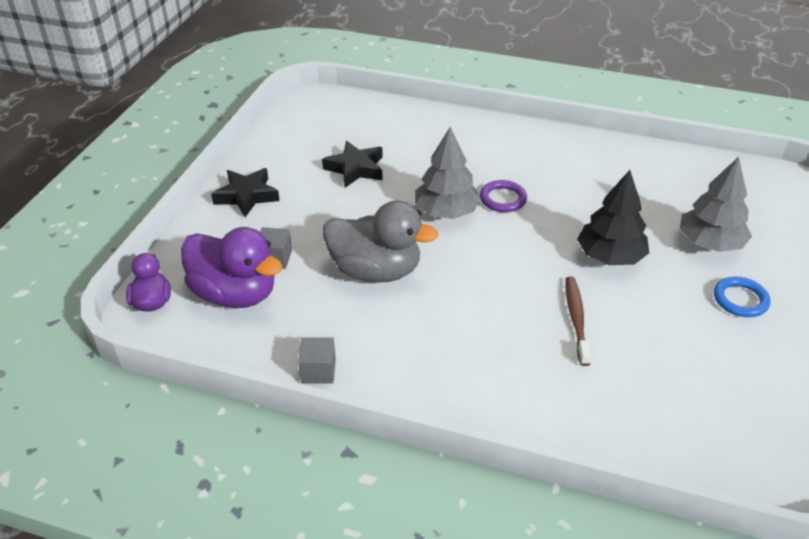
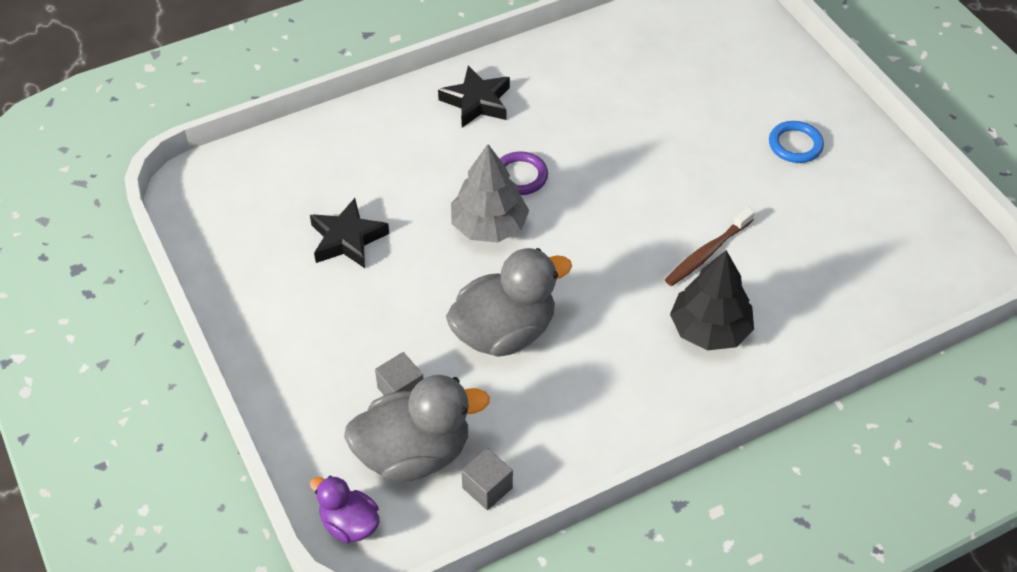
camera: 45 degrees left, 10 degrees up
(235, 294) = (414, 453): purple duck -> grey duck
(247, 196) = (281, 348): black star -> black star (477, 102)
(318, 371) = (577, 460): grey cube -> grey cube (487, 488)
(576, 319) = (707, 253): brown toothbrush -> brown toothbrush turned 90 degrees counterclockwise
(610, 256) = (667, 173): black tree -> black tree (709, 329)
(710, 243) = (723, 104): grey tree -> none

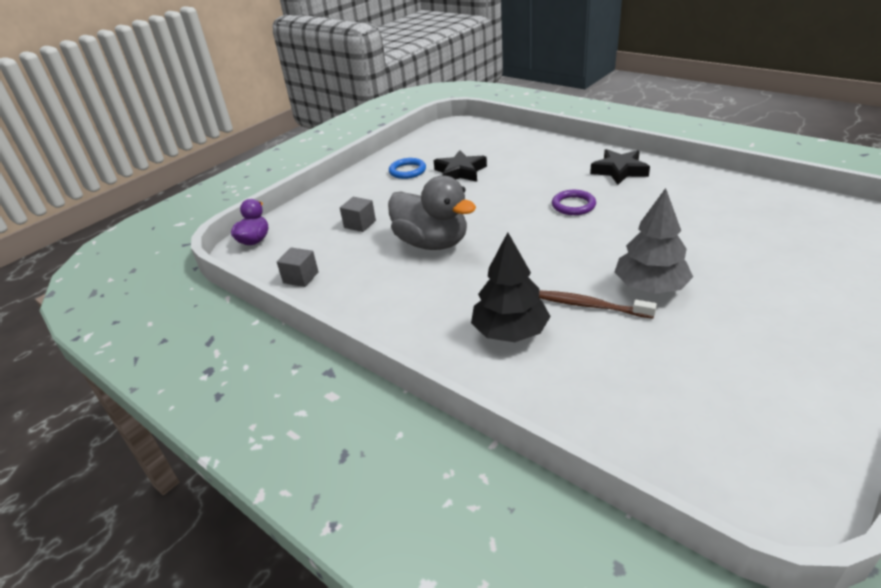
camera: 70 degrees right, 15 degrees down
(414, 453) = (315, 243): grey duck -> none
(489, 226) = (517, 209): grey tree -> grey tree (650, 287)
(795, 145) = (778, 317): blue ring -> blue ring (407, 171)

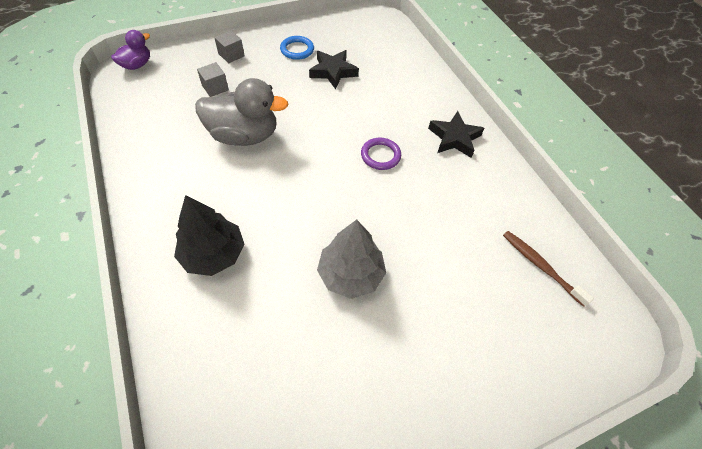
camera: 20 degrees right, 20 degrees up
(301, 277) = (133, 118): grey cube -> grey cube (231, 55)
(432, 243) = (244, 135): grey duck -> grey duck turned 60 degrees counterclockwise
(590, 306) = (290, 265): brown toothbrush -> brown toothbrush (540, 266)

